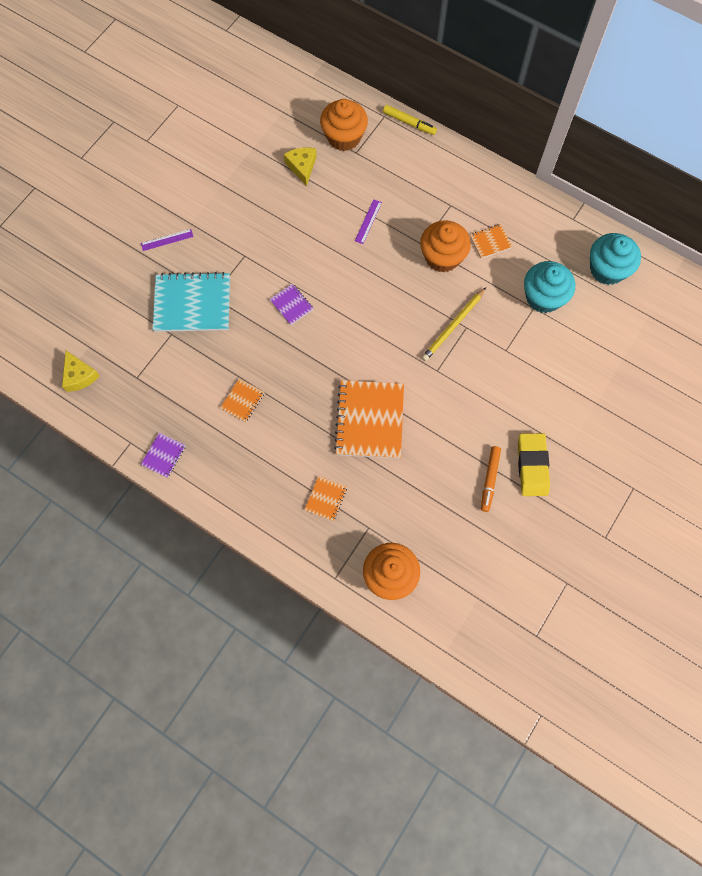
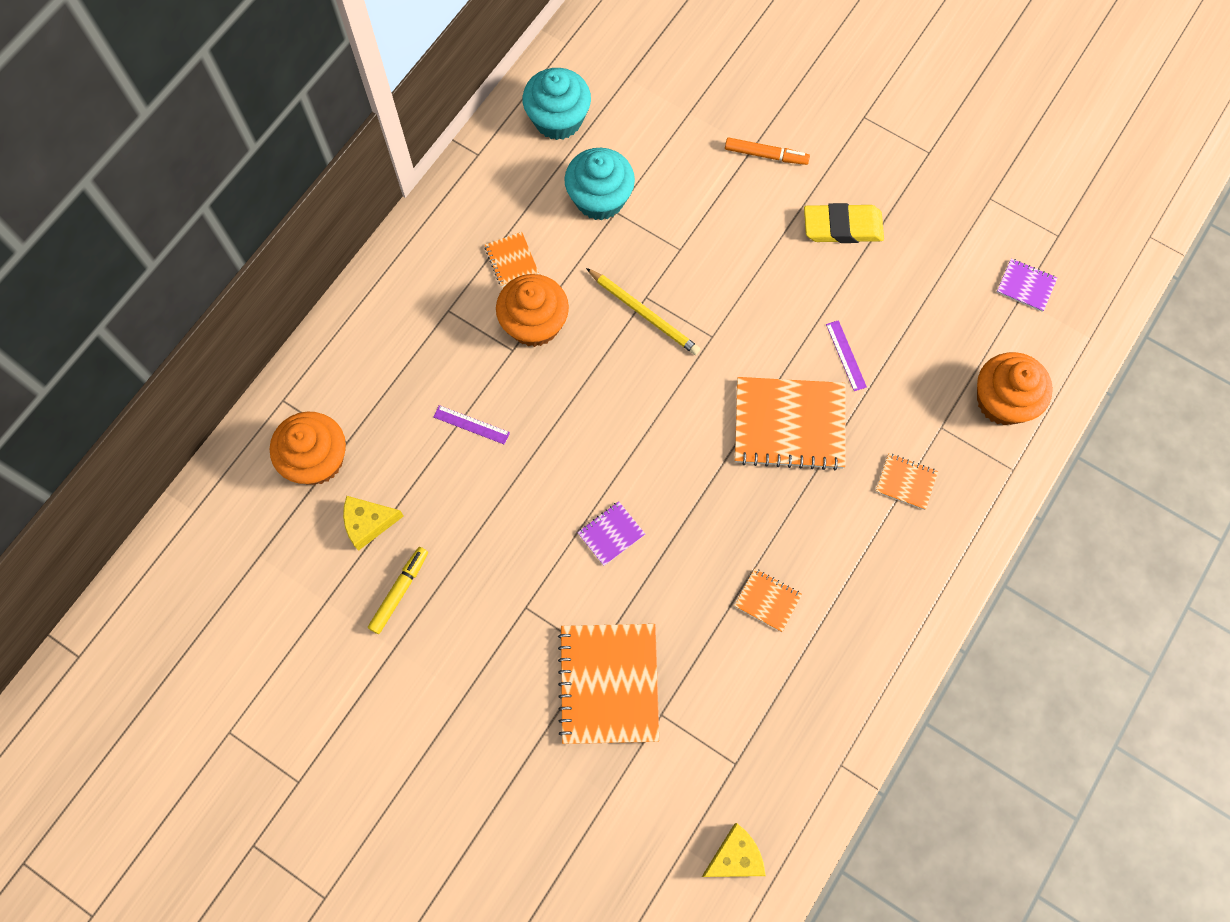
camera: 90 degrees left, 0 degrees up
(163, 455) = (858, 712): purple notebook -> purple notebook (1025, 286)
(167, 240) = (494, 732): purple ruler -> purple ruler (846, 355)
(192, 304) = (609, 684): turquoise notebook -> orange notebook
(409, 123) = (298, 364): yellow marker -> yellow marker (399, 591)
(489, 480) = (864, 277): orange marker -> orange marker (766, 155)

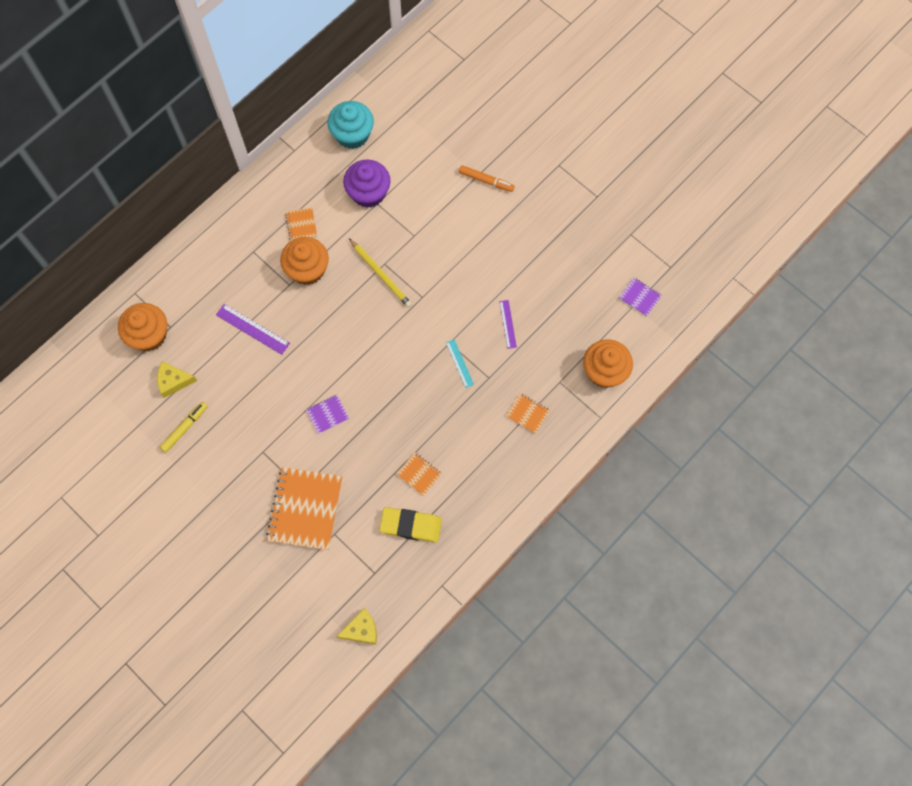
camera: 10 degrees right, 0 degrees up
(471, 425) = (252, 329): purple ruler -> purple ruler, size x1.57
(600, 199) = (368, 193): turquoise cupcake -> purple cupcake
(789, 424) = (459, 363): orange notebook -> turquoise ruler
(842, 227) = (526, 238): yellow eraser -> yellow eraser (411, 525)

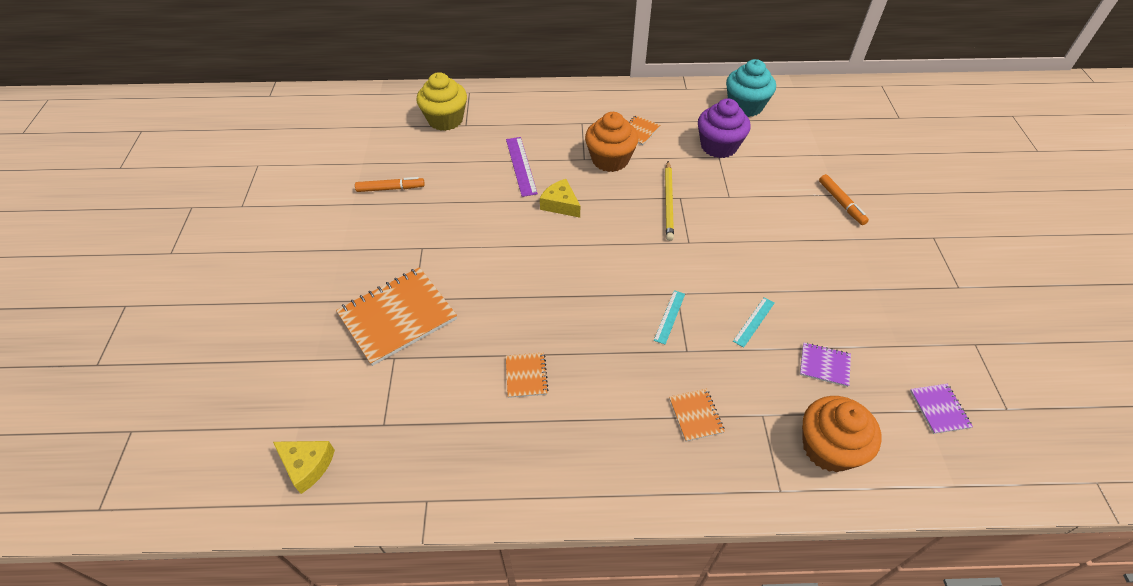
camera: 45 degrees right, 20 degrees down
(149, 335) = (445, 120): orange cupcake -> yellow cupcake
(174, 381) = (424, 156): yellow cheese -> yellow cheese (560, 204)
(185, 428) = (390, 188): yellow marker -> orange marker
(327, 414) = (505, 263): purple notebook -> purple notebook (824, 365)
(411, 525) = (466, 414): yellow eraser -> none
(508, 324) = (754, 322): purple ruler -> turquoise ruler

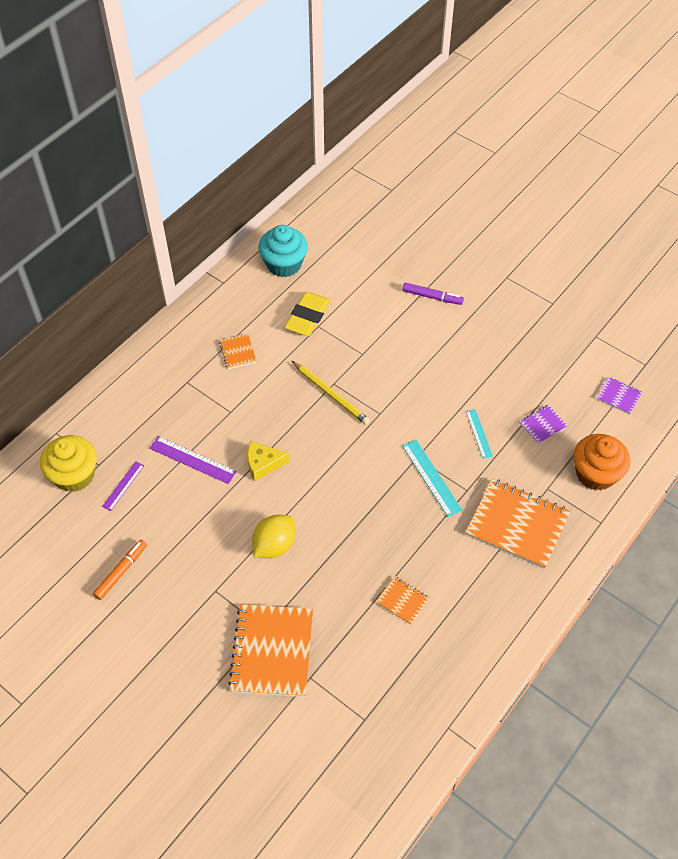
camera: 50 degrees left, 5 degrees up
(307, 465) = (356, 790): yellow cheese -> none
(461, 146) = (123, 486): none -> purple ruler
(495, 256) = (274, 545): none -> yellow lemon
(610, 159) = (249, 395): orange cupcake -> none
(669, 316) = (431, 477): turquoise ruler -> turquoise ruler, size x1.57
(695, 415) = (517, 524): orange notebook -> orange notebook, size x2.12
(718, 146) = (307, 317): purple cupcake -> yellow eraser
(841, 203) = (432, 297): orange marker -> purple marker

